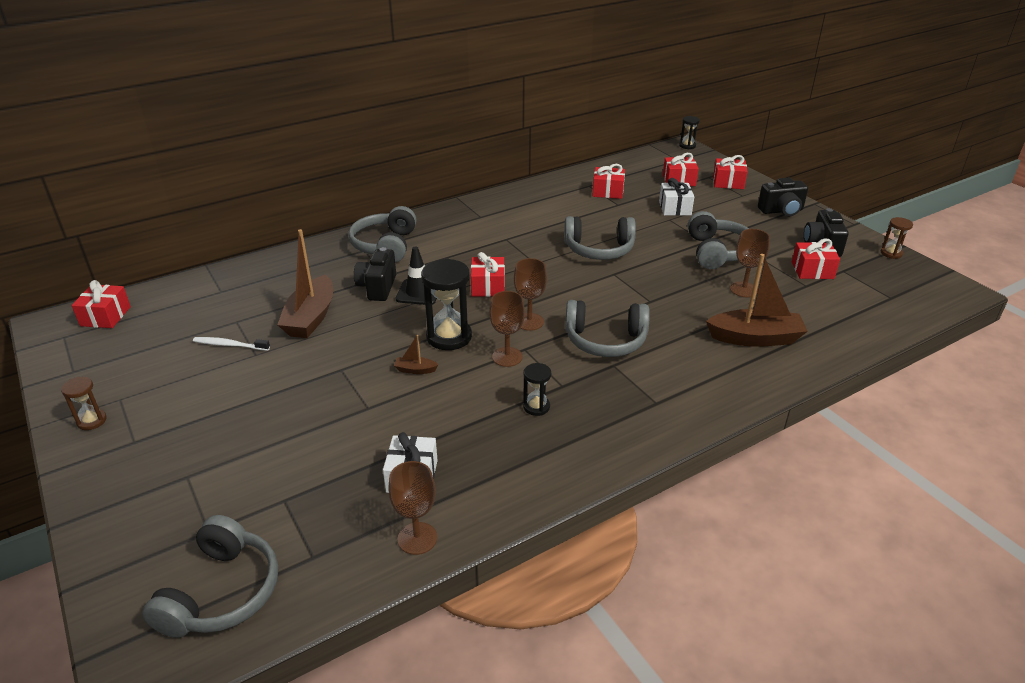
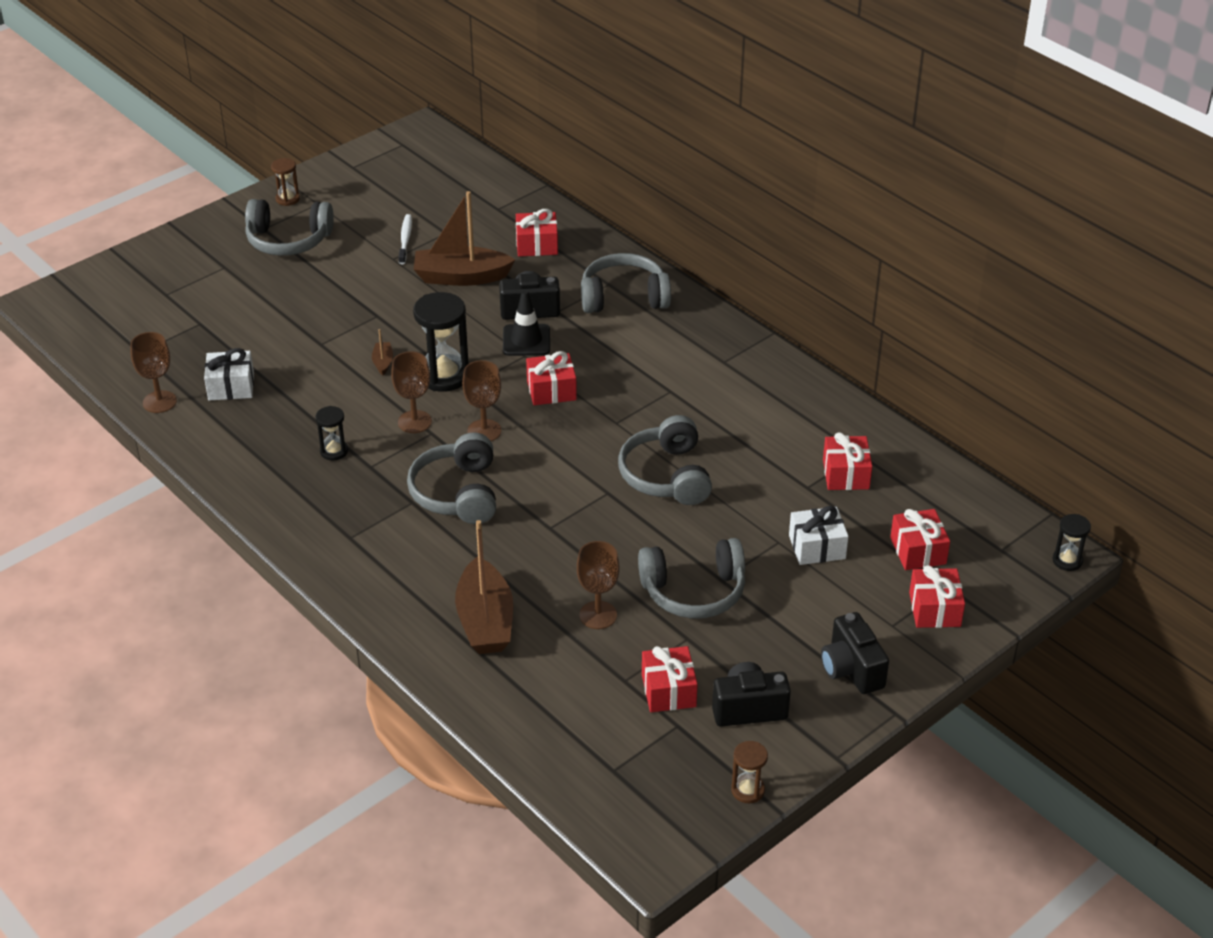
camera: 80 degrees right, 5 degrees up
(105, 316) = (439, 155): red gift -> red gift (537, 245)
(222, 592) = (107, 317): grey headphones -> grey headphones (288, 240)

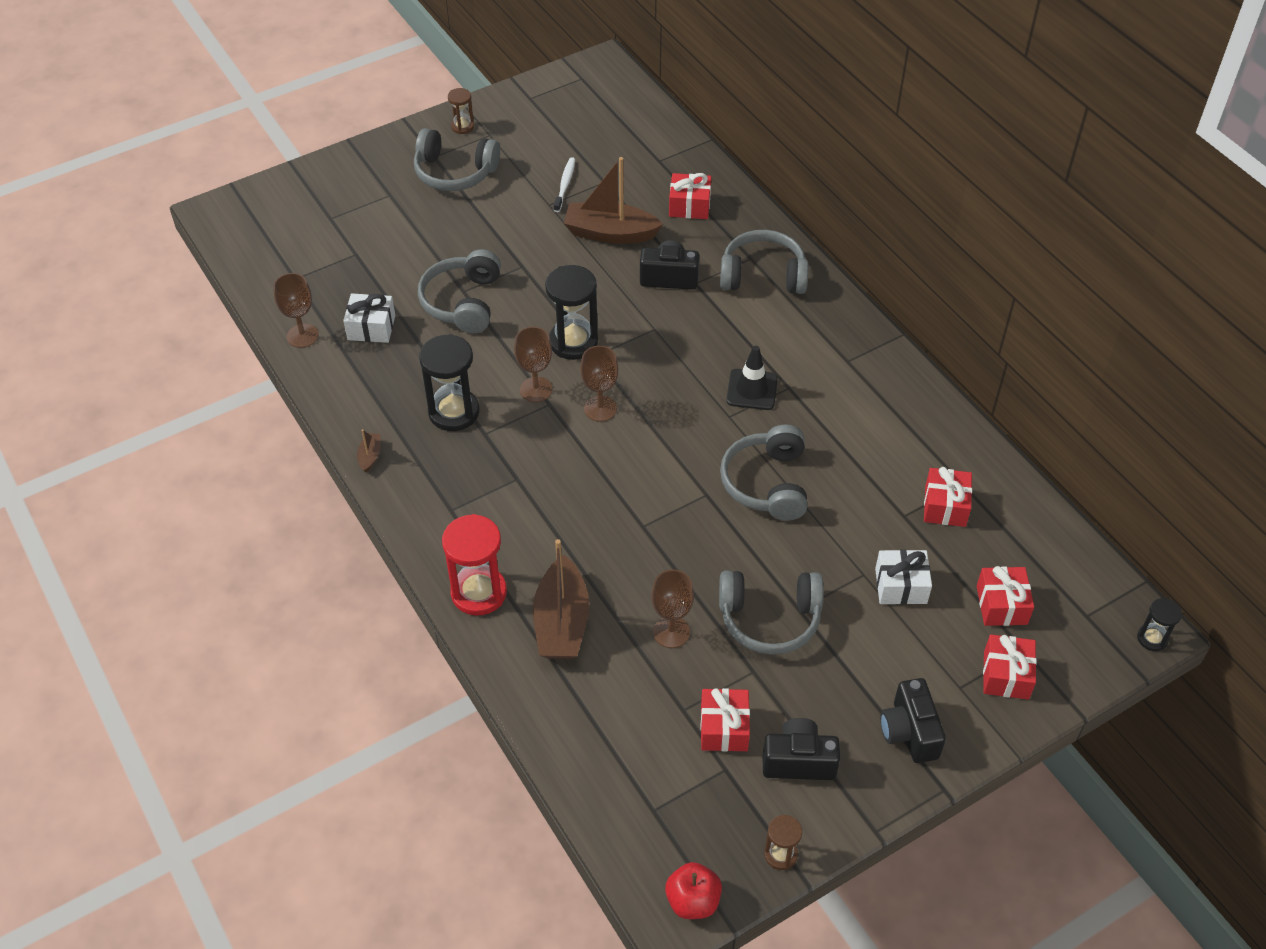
camera: 10 degrees right, 10 degrees up
(334, 451) = (454, 412): black hourglass -> black hourglass, size x1.88
(383, 362) = (518, 319): brown boat -> brown boat (370, 456)
(394, 606) = (479, 592): none -> red hourglass
(457, 493) = (561, 475): grey headphones -> grey headphones (463, 302)
(526, 340) = (659, 312): black traffic cone -> black traffic cone (752, 390)
(551, 390) = (673, 371): red gift -> none
(669, 842) = (693, 901): none -> red apple

